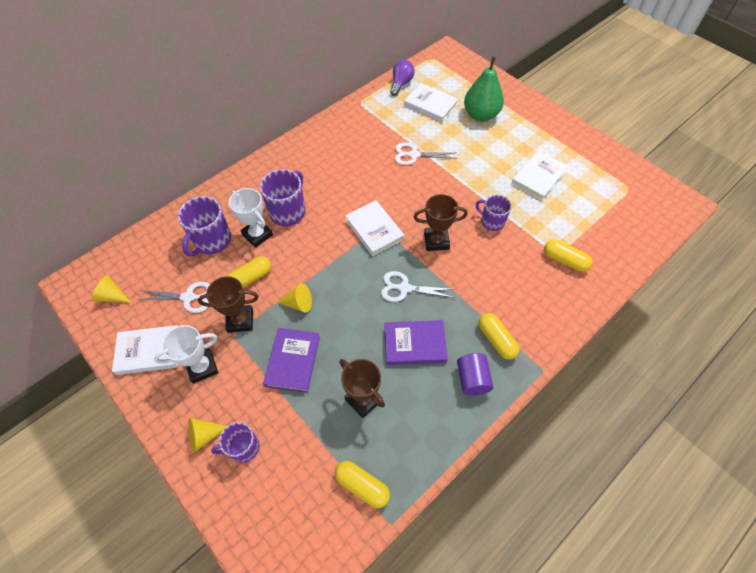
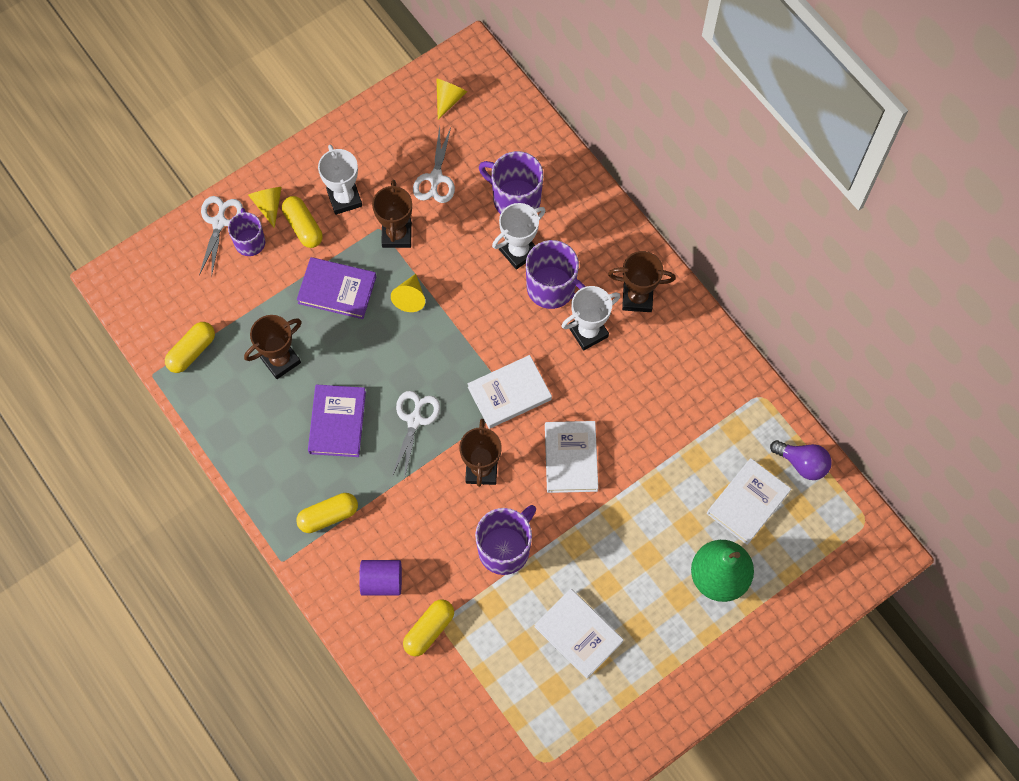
camera: 95 degrees right, 10 degrees up
(149, 351) = (372, 144): white book -> white book (571, 458)
(250, 278) = (453, 244): yellow capsule -> yellow capsule (303, 227)
(294, 164) = (637, 298): none -> brown trophy
(322, 188) = (588, 332): none -> white trophy
(414, 155) = (640, 462): white scissors -> white scissors (219, 222)
(472, 379) = (284, 479): purple cylinder -> purple cylinder (382, 581)
(492, 221) = (505, 548): purple mug -> purple mug, size x1.56

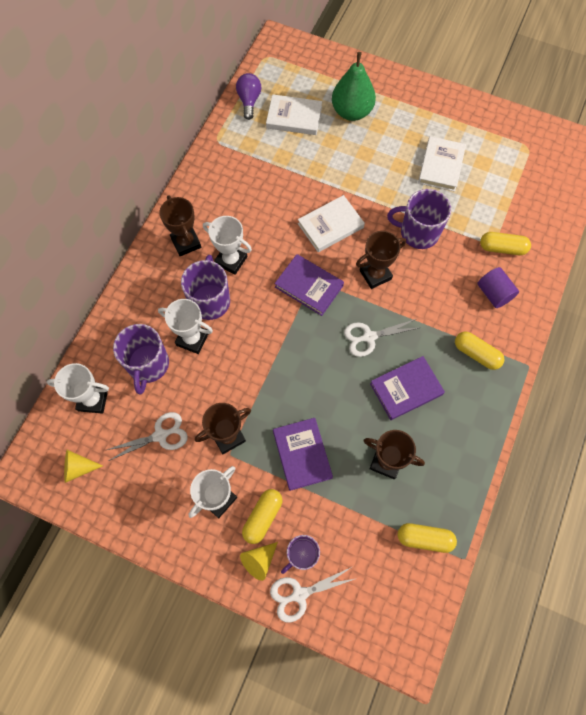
camera: 120 degrees left, 0 degrees up
(410, 297) = (275, 395): yellow cone -> none
(508, 137) = (93, 400): none -> white trophy
(509, 393) = (309, 286): white book -> purple book

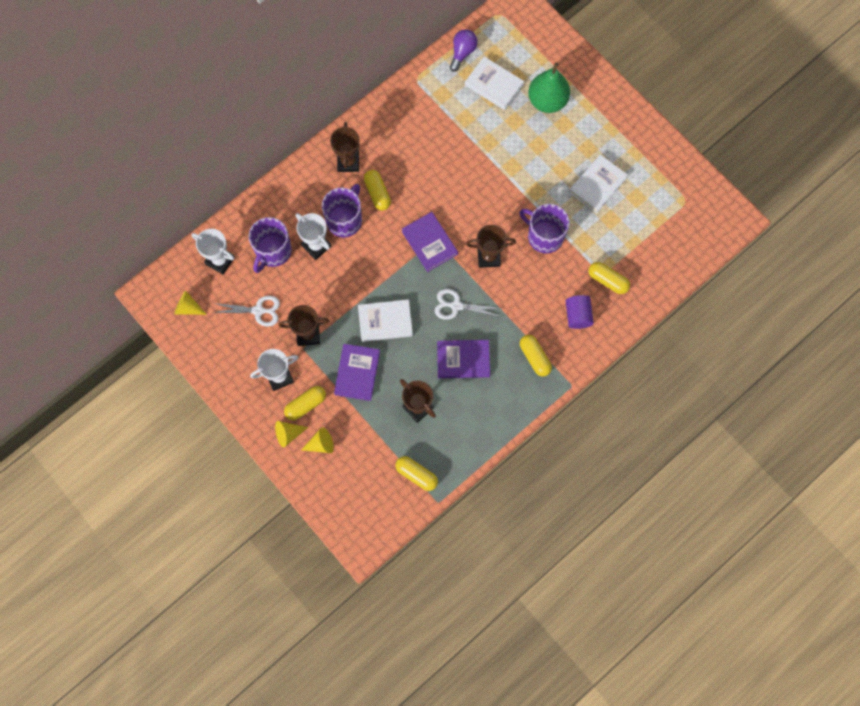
camera: 25 degrees right, 5 degrees up
(231, 260) = (377, 193): white trophy -> yellow capsule
(299, 594) = (306, 470): white scissors -> none
(301, 555) = (321, 444): purple mug -> yellow cone
(330, 225) = (474, 198): white book -> white book (385, 321)

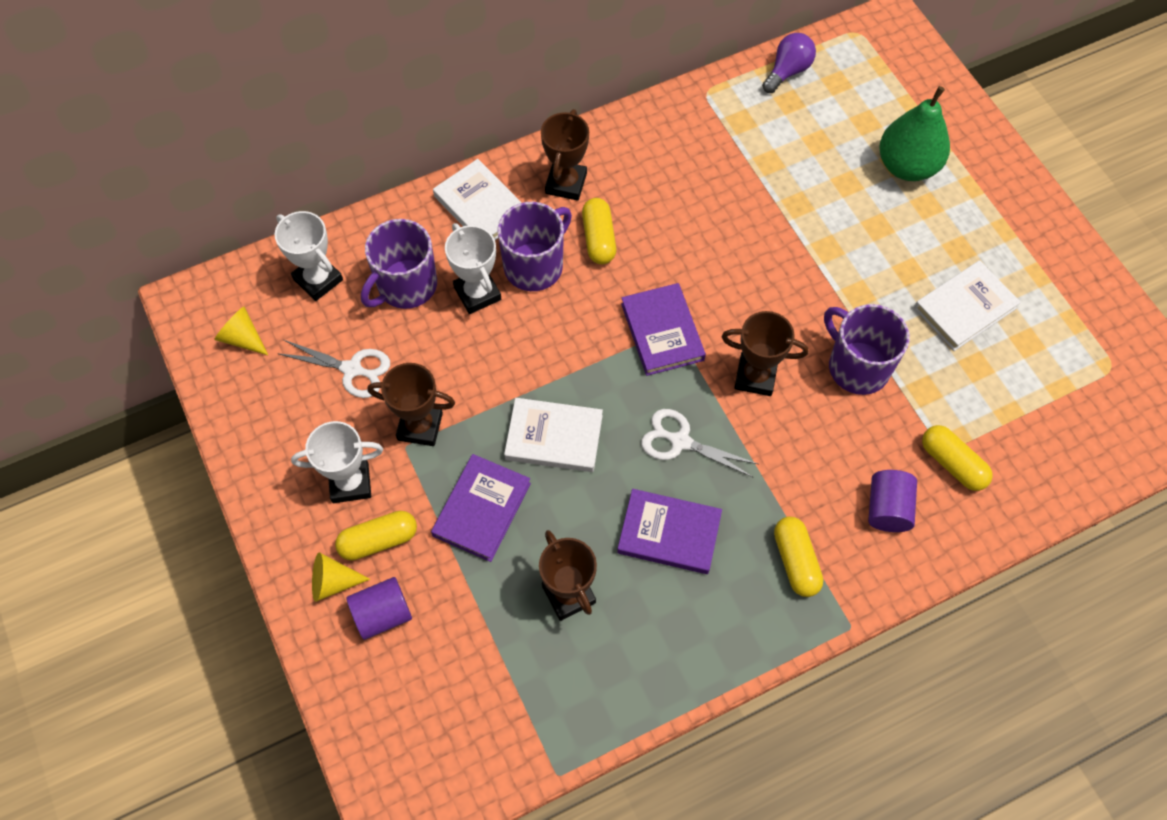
camera: 15 degrees right, 10 degrees down
(321, 444) = (382, 614): yellow cone -> purple cylinder
(416, 475) = (533, 713): yellow capsule -> none
(494, 85) = (826, 125): white book -> white book (481, 206)

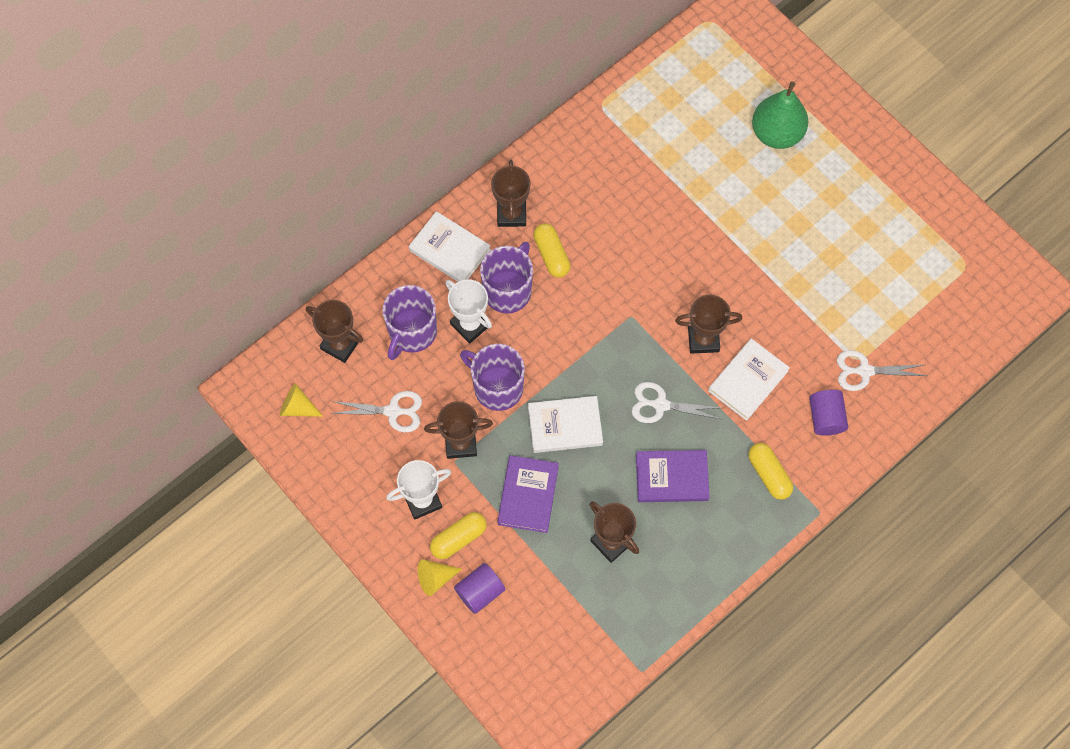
camera: 15 degrees left, 5 degrees up
(318, 280) = (340, 344): white trophy -> brown trophy
(662, 332) = (623, 321): purple book -> none
(787, 71) = (662, 70): purple light bulb -> none
(857, 366) = (777, 312): purple mug -> purple mug (497, 387)
(952, 463) = (865, 371): yellow capsule -> white scissors
(964, 308) = (847, 244): white book -> white book (748, 381)

